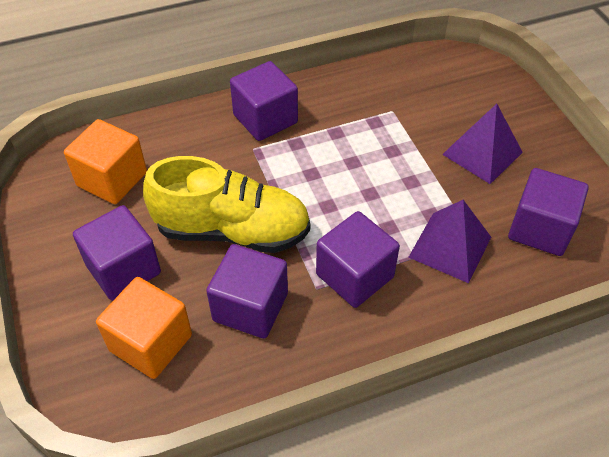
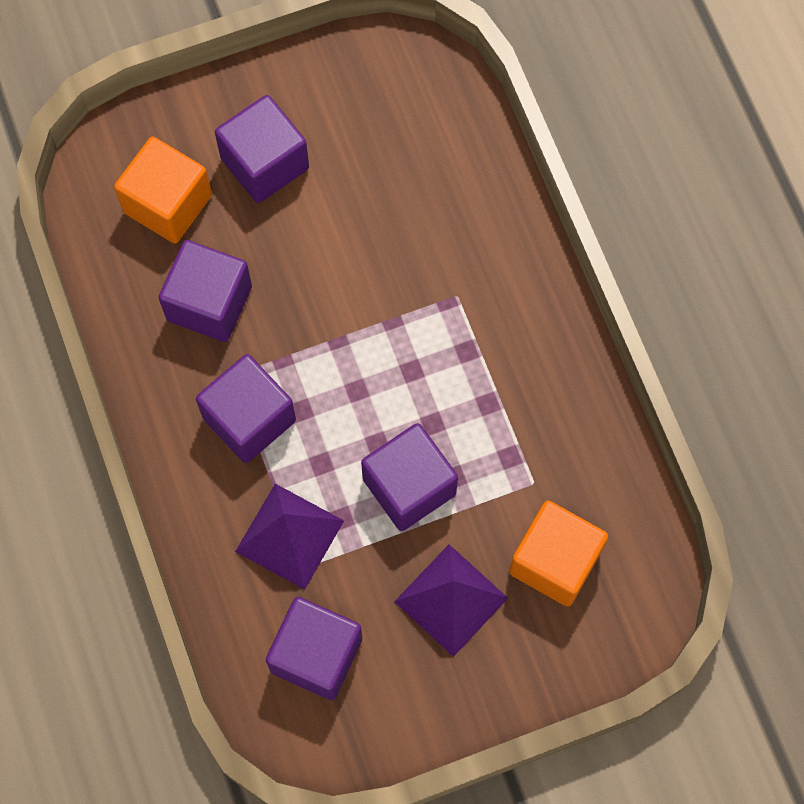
camera: 90 degrees right, 20 degrees up
(112, 179) = (402, 131): orange cube -> orange cube (555, 561)
(232, 230) = (319, 278): yellow shoe -> none
(265, 119) = (513, 310): purple cube -> purple cube (409, 486)

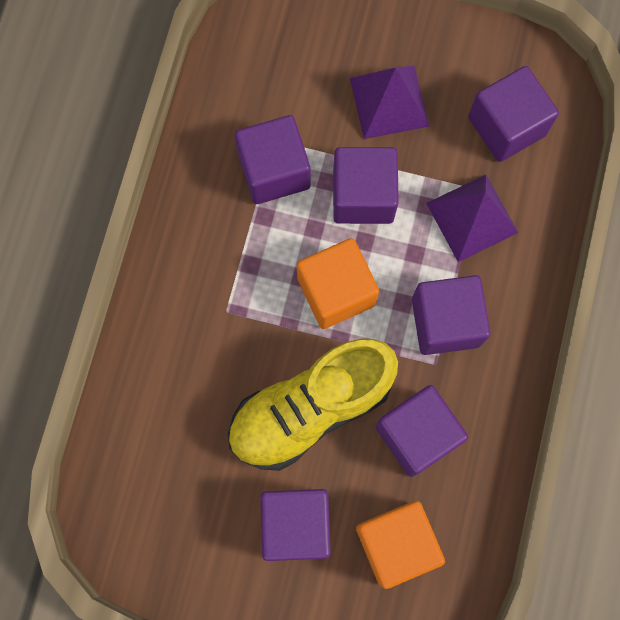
camera: 145 degrees left, 5 degrees up
(320, 263) = (310, 409): none -> yellow shoe
(511, 453) = (274, 171): none -> purple cube
(555, 561) = (300, 80): orange cube -> orange cube (336, 291)

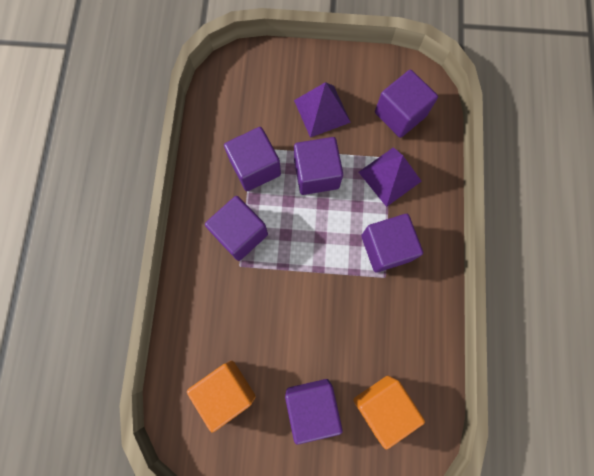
camera: 10 degrees left, 0 degrees up
(310, 409) = (307, 322): yellow shoe -> none
(336, 291) = (310, 240): orange cube -> orange cube (226, 391)
(417, 434) = (382, 327): purple cube -> purple cube (240, 234)

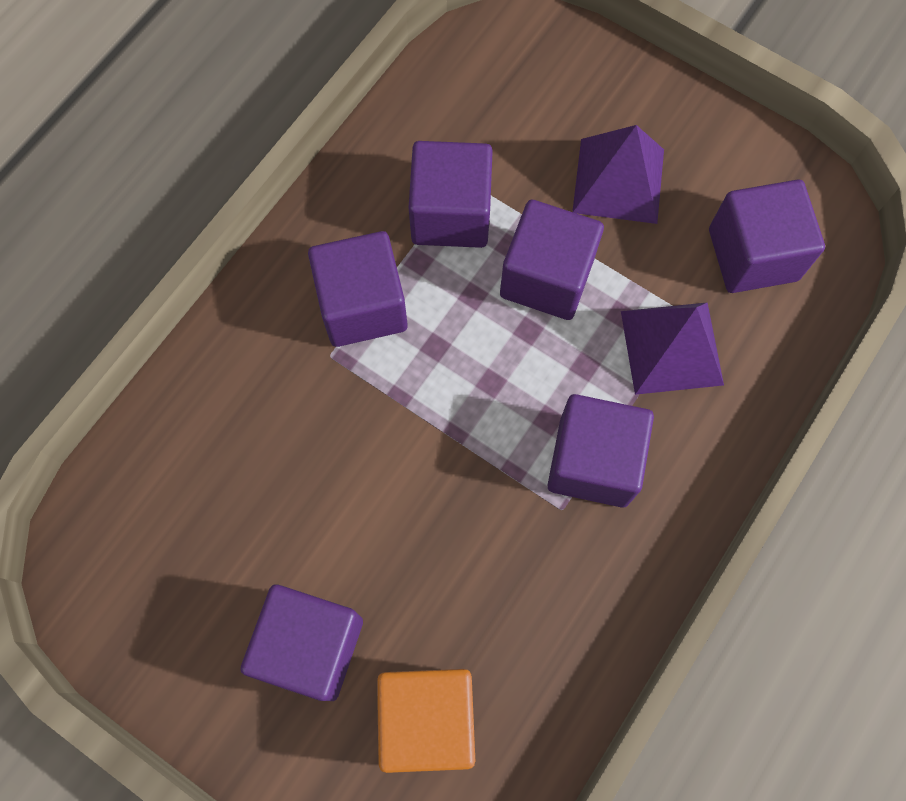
camera: 30 degrees right, 5 degrees down
(226, 391) = (188, 540): orange cube -> none

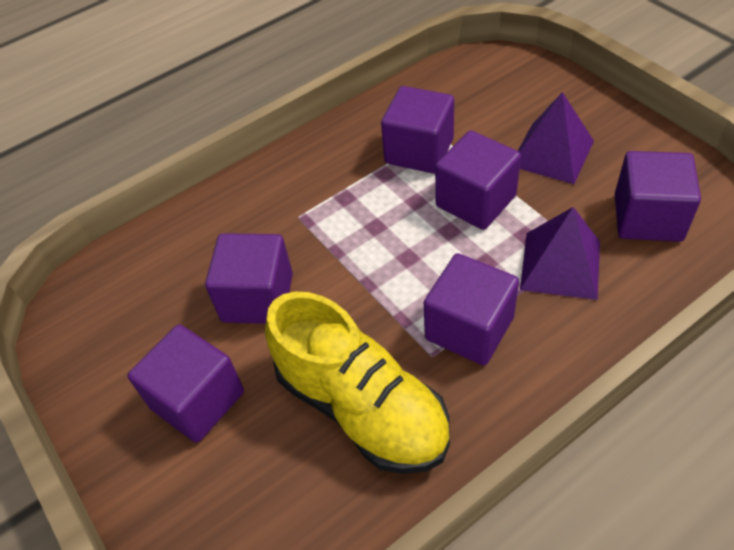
camera: 25 degrees right, 20 degrees down
(362, 305) = (334, 192): purple cube -> purple cube (257, 298)
(427, 718) = (262, 480): orange cube -> none
(506, 598) = (362, 407): none -> yellow shoe

